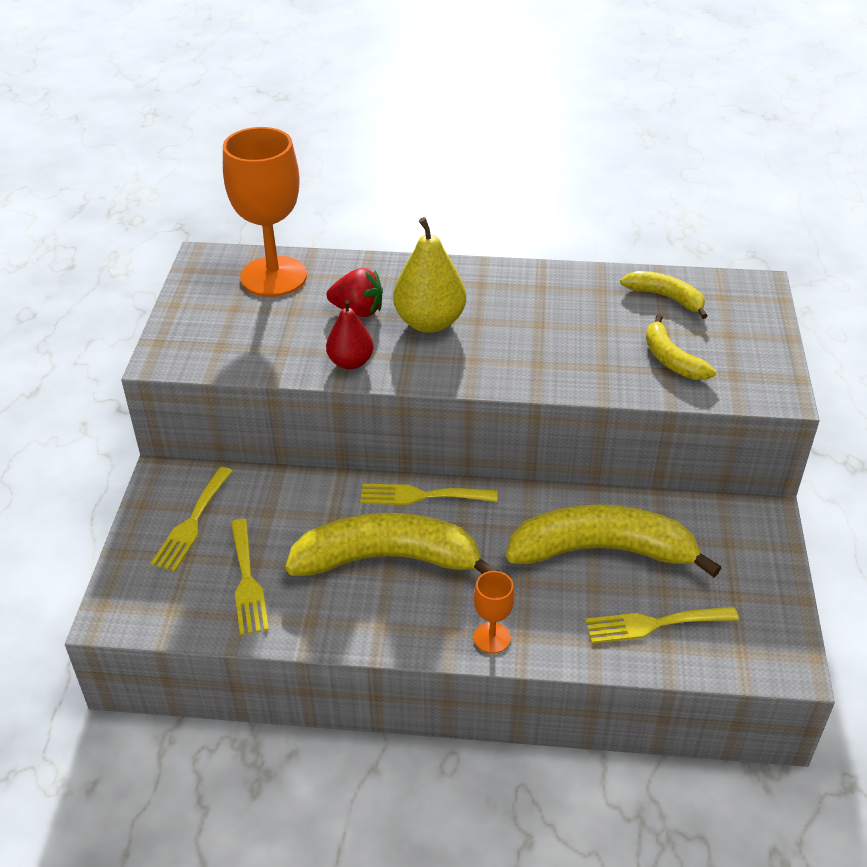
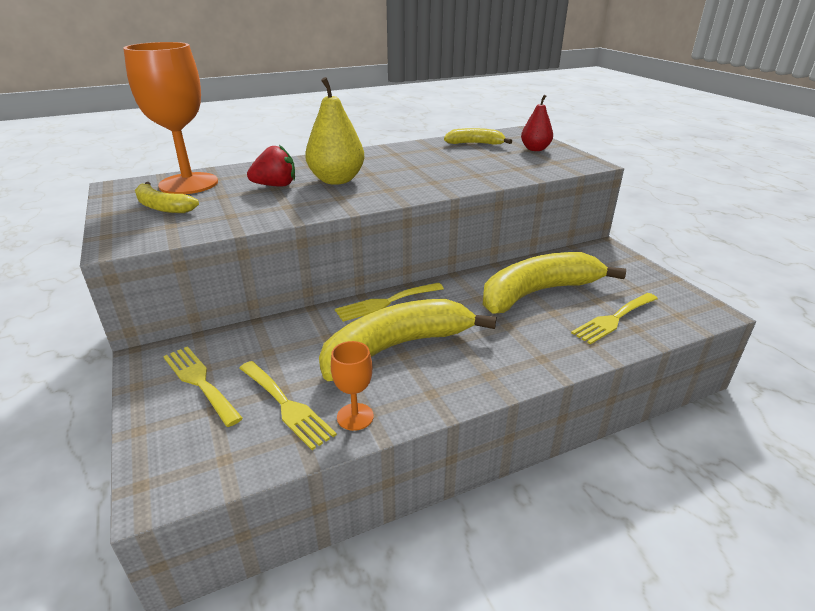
camera: 30 degrees left, 10 degrees down
(192, 523) = (200, 382): yellow fork -> yellow fork turned 150 degrees clockwise
(350, 362) = (296, 209): red pear -> red pear (535, 149)
(492, 638) = (522, 367): orange goblet -> orange goblet (355, 417)
(671, 359) = (512, 163): yellow banana -> yellow banana (162, 207)

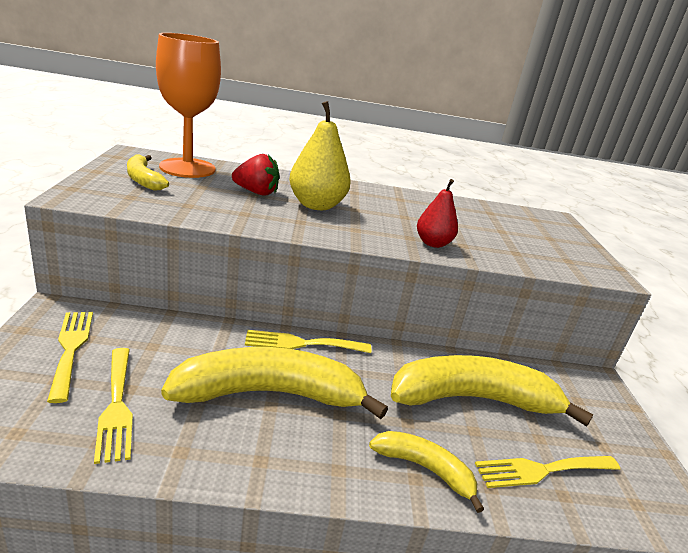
camera: 20 degrees right, 5 degrees down
(355, 417) = (165, 449): orange goblet -> none
(475, 144) = (494, 214): yellow banana -> yellow banana (425, 469)
(535, 149) = (557, 240): red pear -> red pear (433, 243)

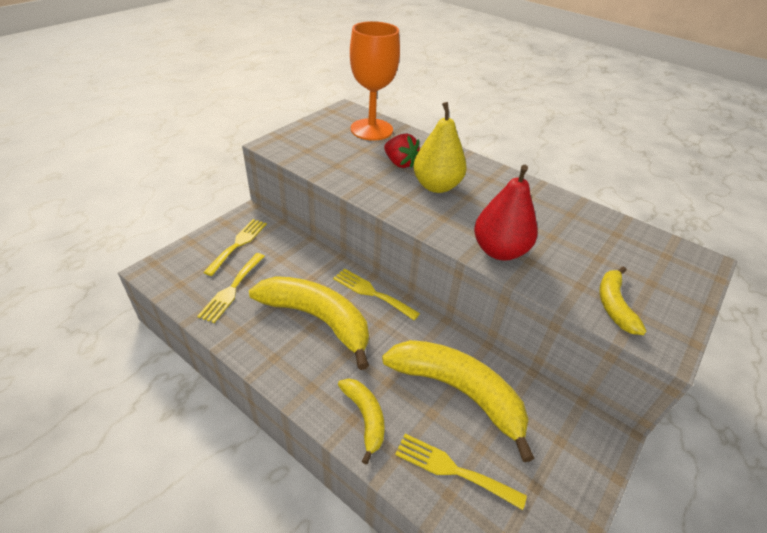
camera: 40 degrees right, 15 degrees up
(143, 180) = (329, 136): yellow banana -> yellow banana (614, 305)
(433, 243) = (499, 251): red pear -> red pear, size x1.60

